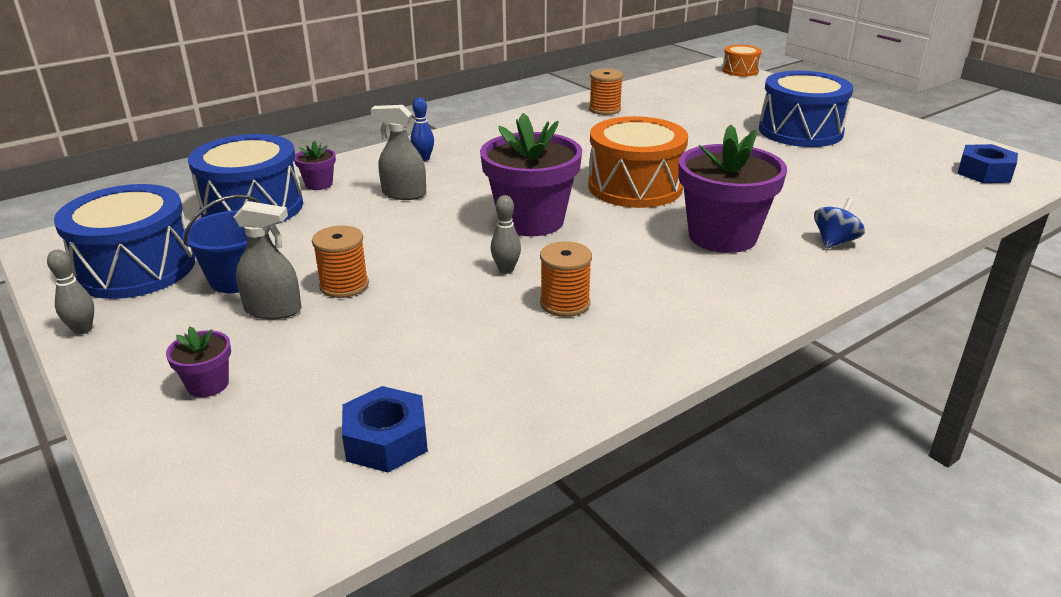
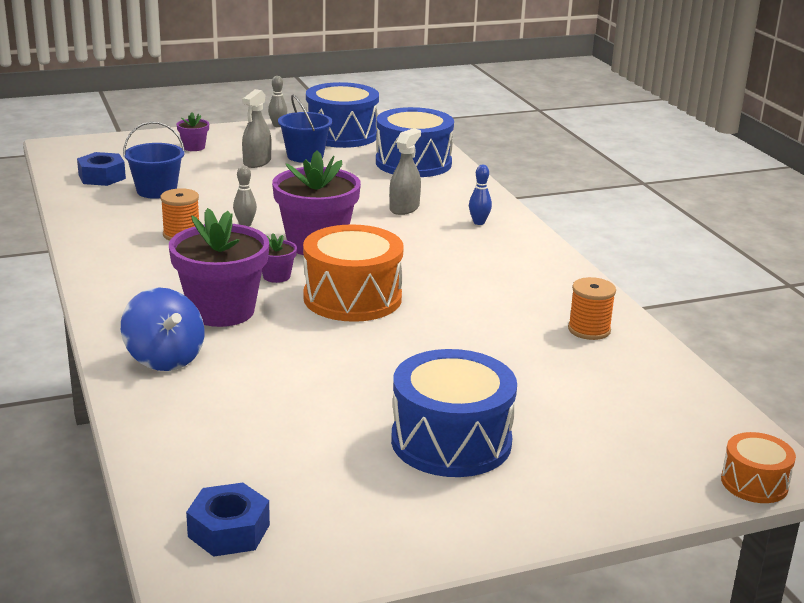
camera: 105 degrees right, 5 degrees down
(319, 184) = (444, 183): purple flower pot -> purple flower pot (276, 276)
(344, 285) = (269, 180): orange spool -> none
(426, 365) = (156, 191): none -> blue bucket
(834, 241) = (164, 358): blue spinning top -> blue spinning top, size x1.62

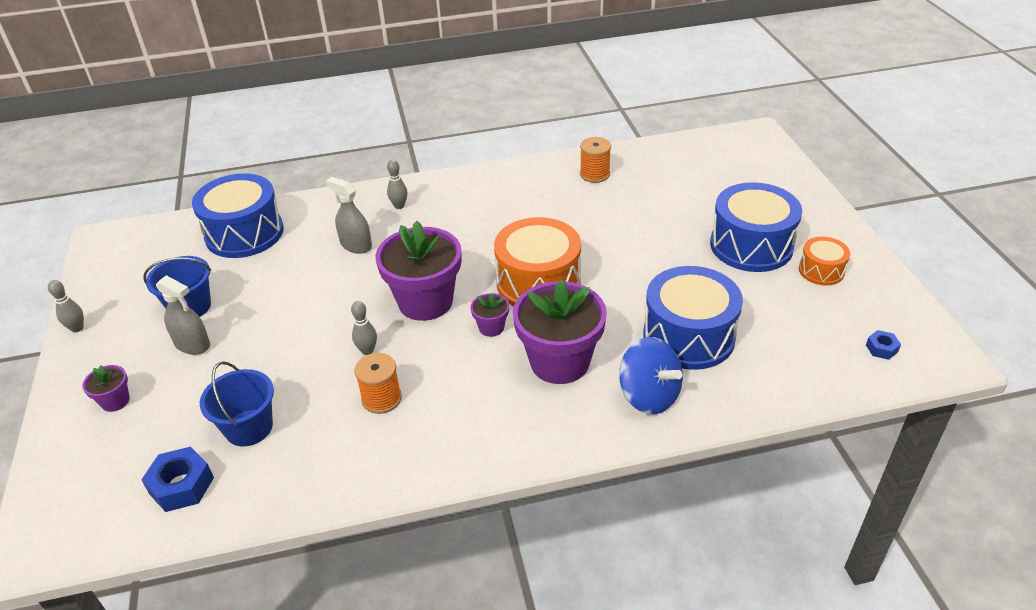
camera: 80 degrees left, 15 degrees up
(164, 358) = (649, 396): blue spinning top -> blue spinning top turned 75 degrees clockwise
(229, 531) = (881, 348): blue nut -> blue nut, size x0.55
(342, 135) = (137, 278): blue drum -> blue drum (688, 336)
(479, 222) = (399, 206): blue bowling pin -> grey bowling pin
(754, 483) = (772, 143): orange drum -> orange drum (821, 271)

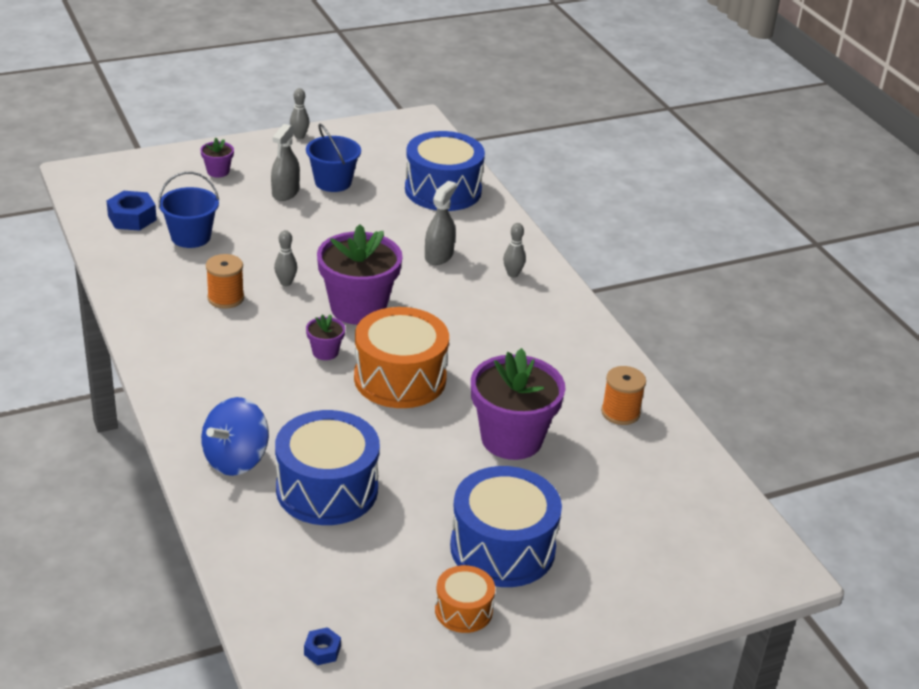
camera: 75 degrees right, 5 degrees down
(559, 362) = (279, 399): purple flower pot -> purple flower pot (511, 439)

